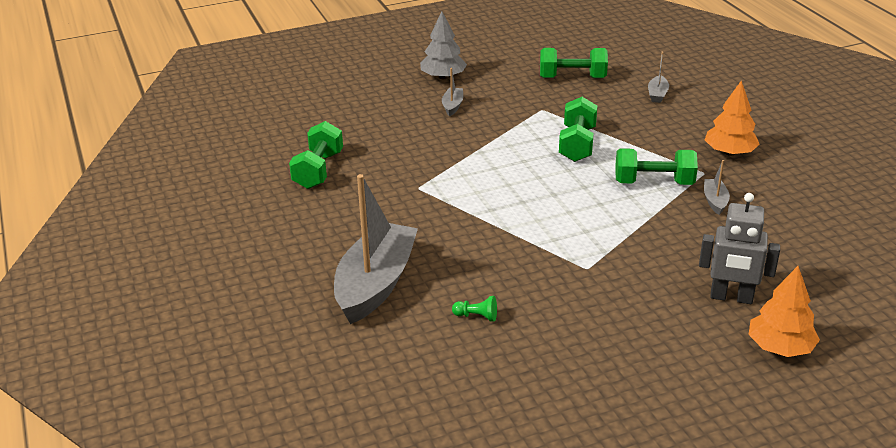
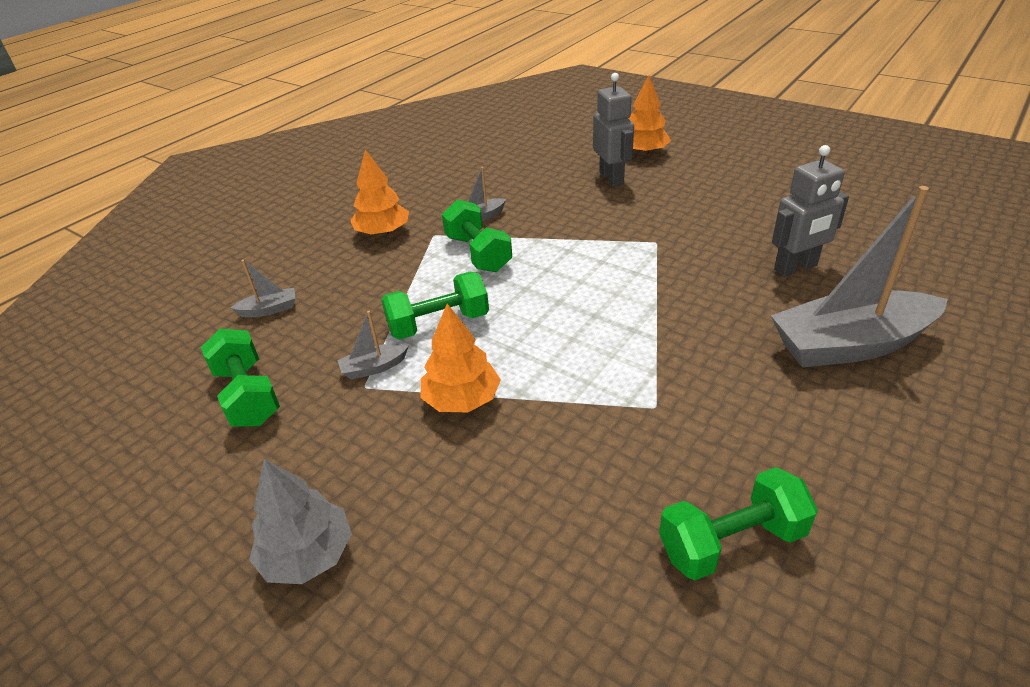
camera: 120 degrees left, 5 degrees up
(452, 106) = (411, 485): grey boat -> grey boat (374, 368)
(477, 316) = (796, 268): green pawn -> grey robot
(496, 133) = (461, 399): none -> orange tree

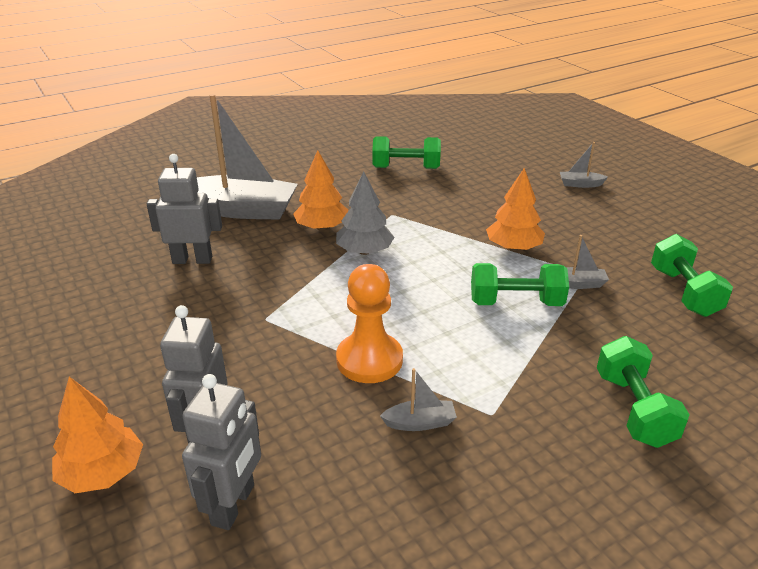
camera: 160 degrees left, 5 degrees down
(269, 309) = (693, 368): grey boat -> grey boat (580, 184)
(308, 555) = (616, 207): grey tree -> grey tree (364, 251)
(383, 232) = (560, 443): orange tree -> orange tree (321, 227)
(478, 253) = (449, 365): green dumbbell -> green dumbbell (634, 409)
(543, 239) = (369, 360): none -> orange pawn
(560, 162) = (234, 505): none -> grey robot

